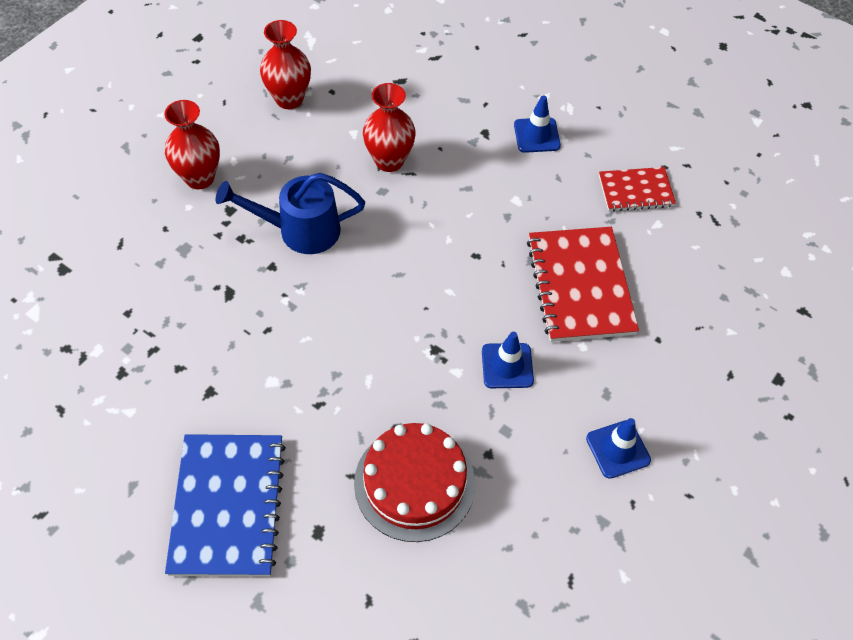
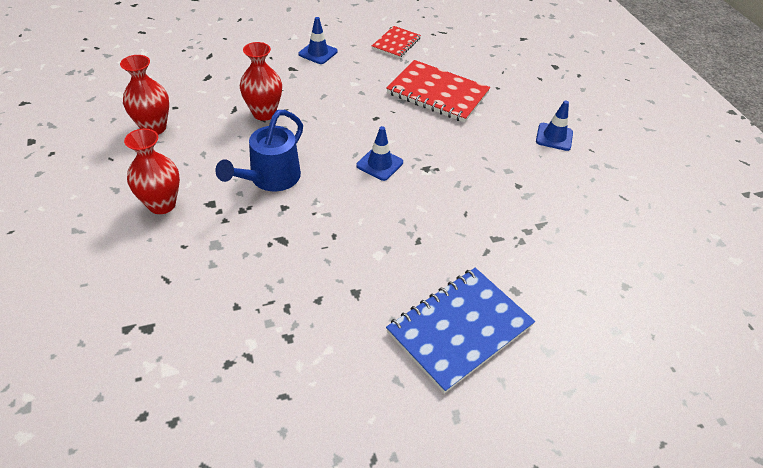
camera: 55 degrees left, 10 degrees down
(228, 506) = (459, 329): blue notebook -> blue notebook turned 75 degrees counterclockwise
(414, 483) = (513, 226): red cake -> none
(507, 366) = (465, 147): blue traffic cone -> blue traffic cone (379, 164)

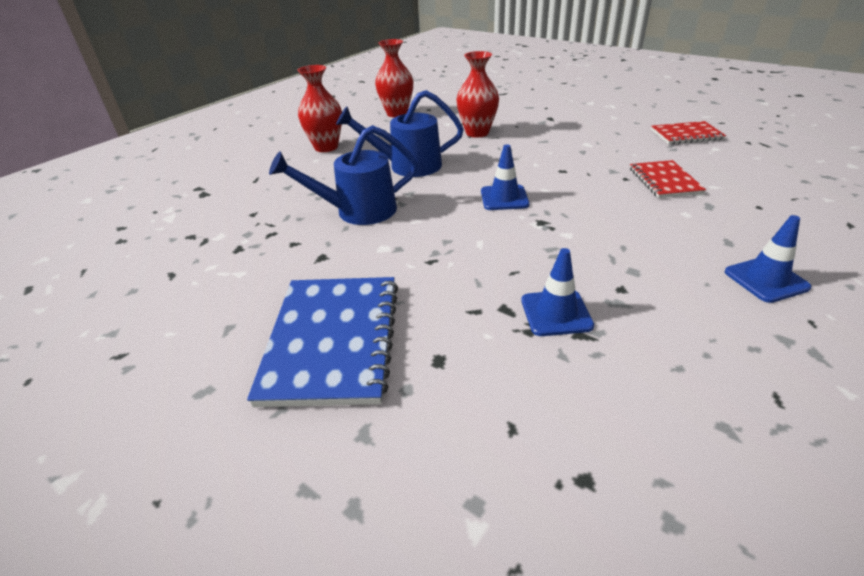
camera: 60 degrees right, 10 degrees down
(310, 243) = (357, 211): none -> blue watering can
(318, 53) = (591, 117): blue traffic cone -> blue traffic cone (556, 313)
(437, 93) = (664, 181): red notebook -> red notebook, size x0.58
(459, 329) = (333, 340): blue notebook -> blue notebook turned 75 degrees clockwise

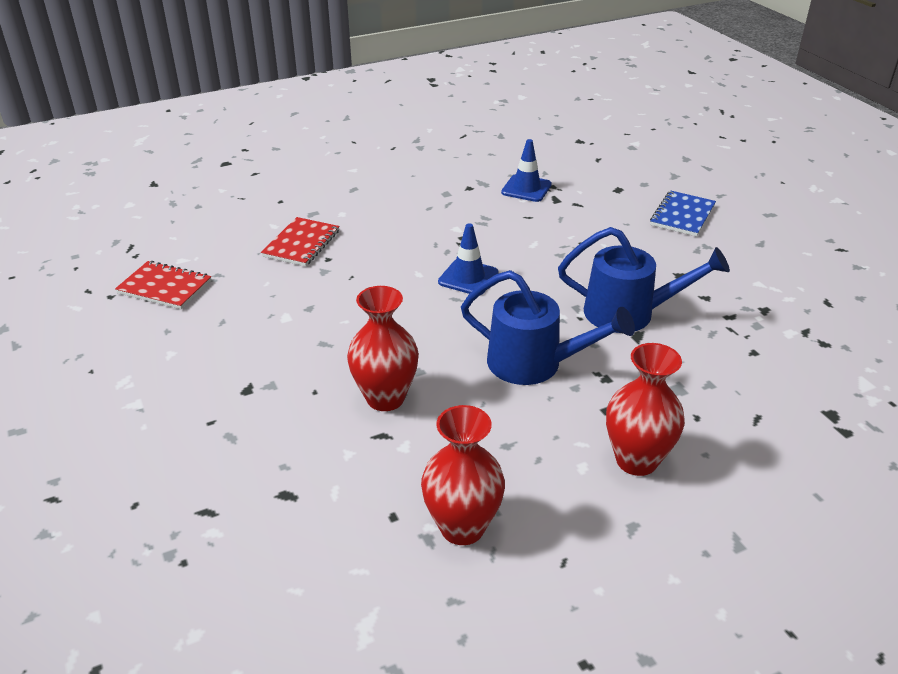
camera: 155 degrees left, 0 degrees up
(333, 340) = (682, 215): blue notebook -> blue notebook, size x0.58
(766, 280) = (376, 167): blue traffic cone -> none

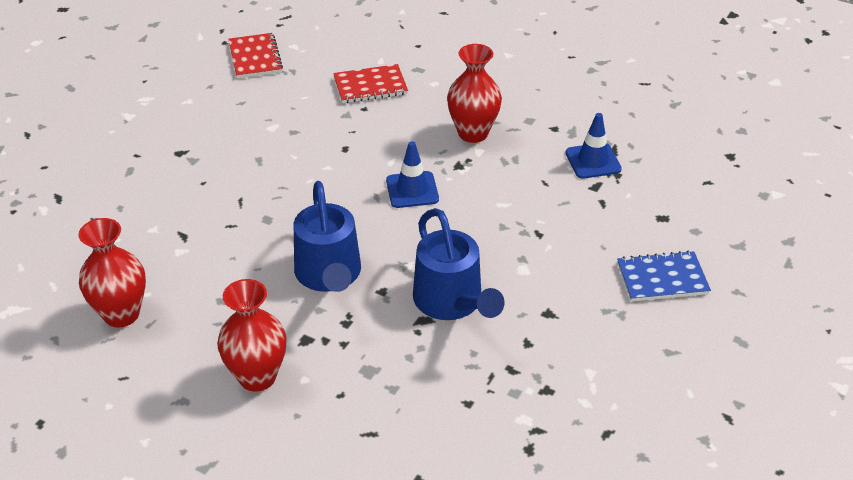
camera: 55 degrees right, 5 degrees up
(385, 398) = (223, 218): red vase -> red vase (473, 133)

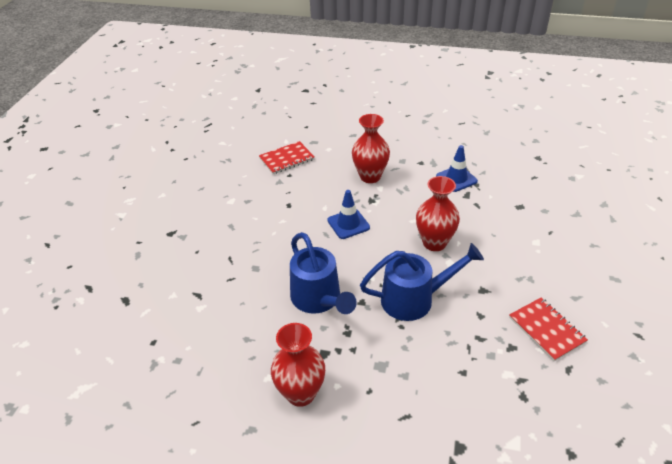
camera: 15 degrees left, 0 degrees up
(121, 314) = (174, 369): red vase -> red vase (434, 243)
(255, 57) = (198, 155): red notebook -> red notebook (546, 330)
(452, 303) = (415, 299): blue watering can -> blue watering can turned 60 degrees counterclockwise
(662, 278) = (542, 247): blue notebook -> none

